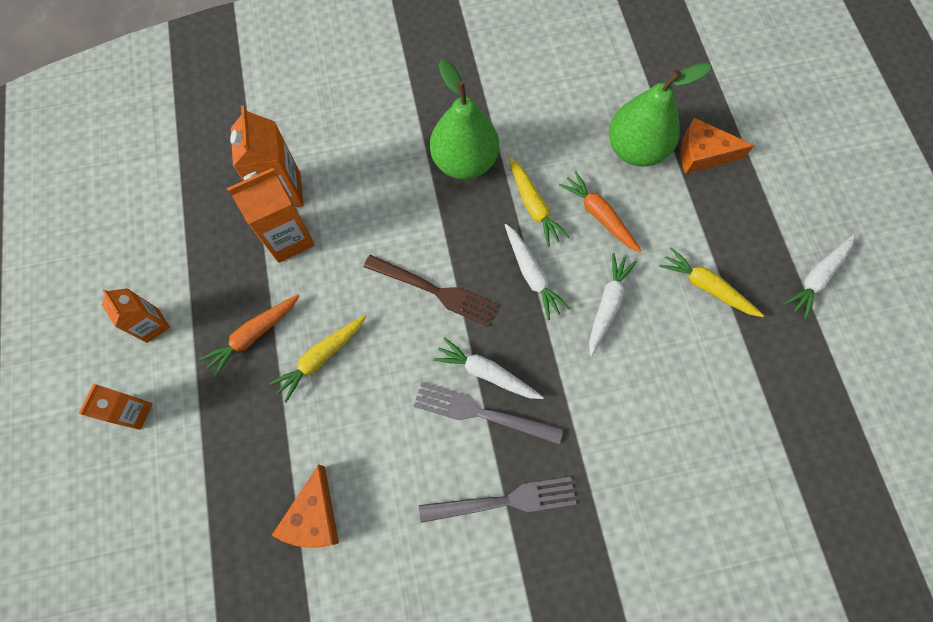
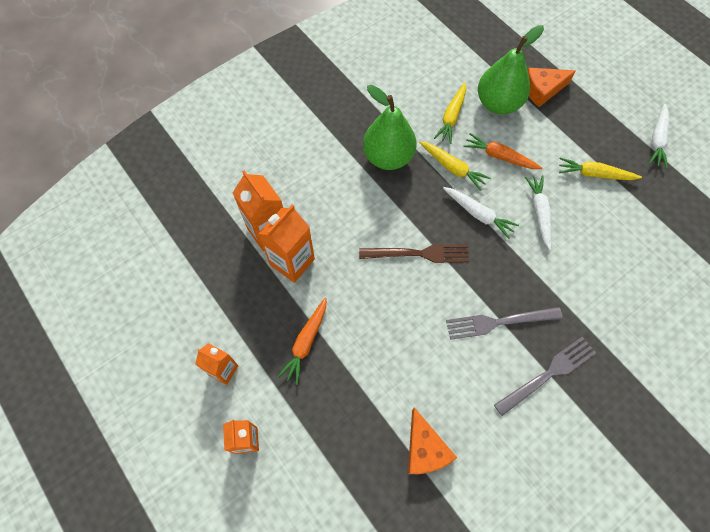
camera: 25 degrees left, 5 degrees down
(321, 358) = (365, 336): yellow carrot -> yellow carrot (451, 117)
(486, 373) = (486, 293): white carrot -> none

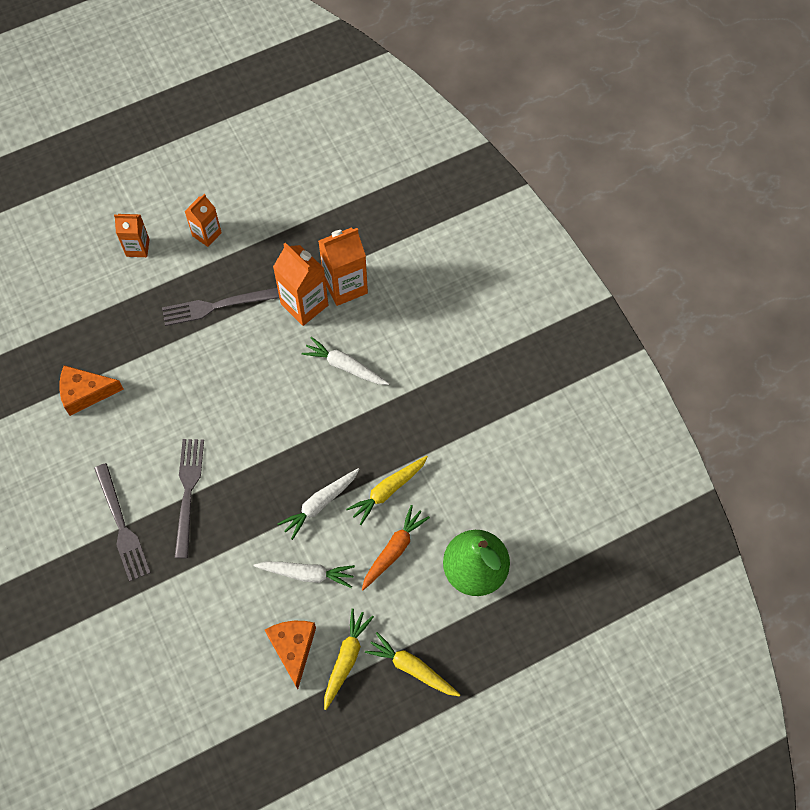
camera: 100 degrees right, 0 degrees up
(306, 342) = (215, 306): orange carrot -> grey fork
(388, 157) = (416, 421): green pear -> none
(419, 253) = (285, 430): brown fork -> none
(451, 117) = (463, 507): yellow carrot -> yellow carrot (412, 668)
(542, 90) = (488, 635): orange cheese -> orange cheese (293, 648)
(657, 140) = (381, 762): white carrot -> white carrot (345, 366)

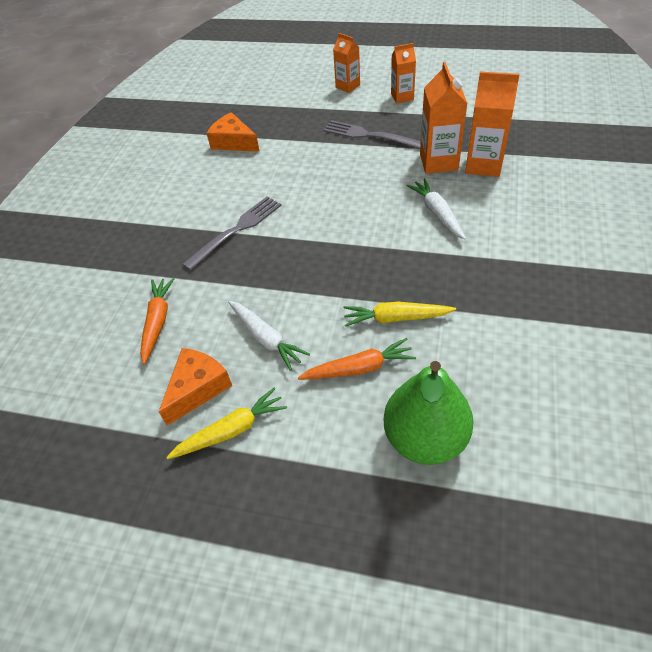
camera: 45 degrees right, 15 degrees down
(122, 527) = (171, 226): grey fork -> none
(207, 620) = (158, 322): none -> orange carrot
(319, 504) = (327, 294): white carrot -> none
(412, 668) = (282, 485): yellow carrot -> none

